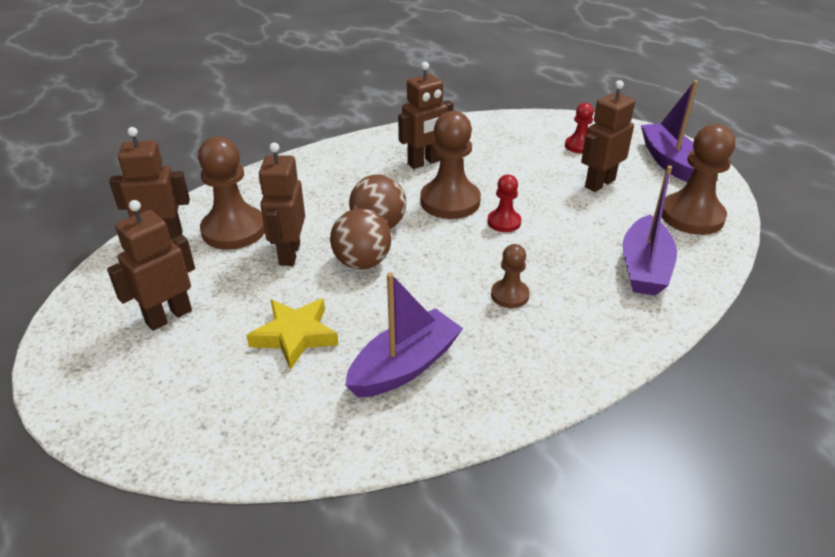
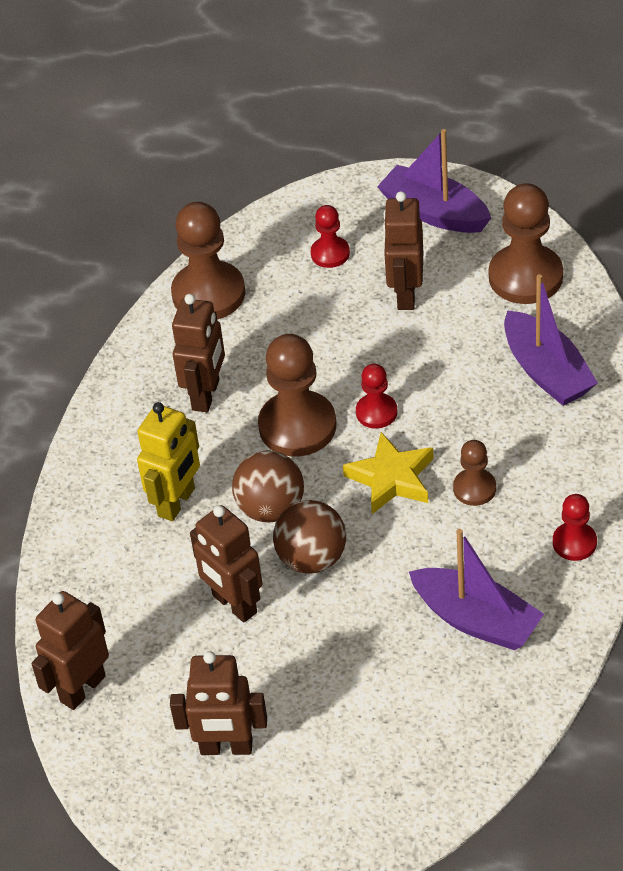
camera: 40 degrees left, 10 degrees up
(168, 316) = (226, 747): brown robot -> brown robot turned 90 degrees counterclockwise
(234, 230) = (141, 625): brown pawn -> brown pawn (208, 294)
(295, 336) = (357, 670): yellow star -> yellow star (391, 478)
(338, 193) = (177, 502): none -> yellow robot
(405, 366) = (476, 620): purple boat -> purple boat turned 120 degrees clockwise
(536, 372) = (574, 543): none -> red pawn

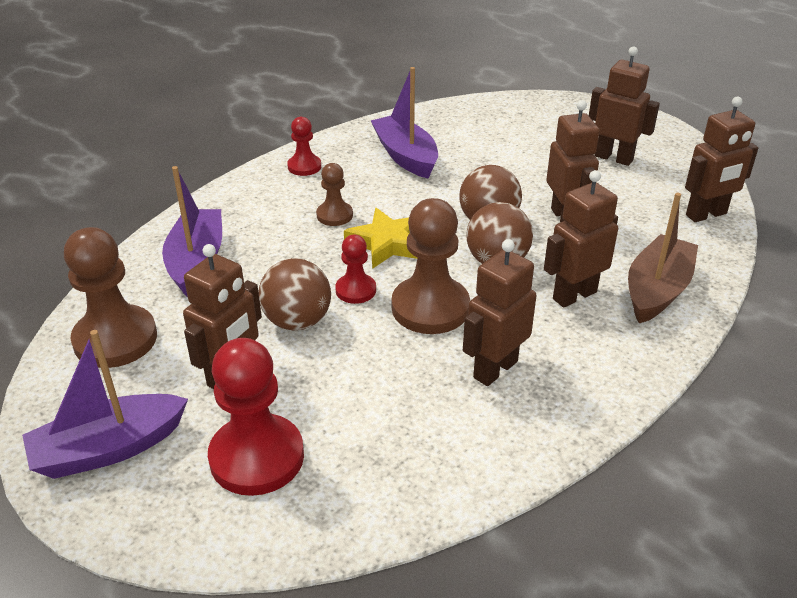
camera: 155 degrees left, 10 degrees down
(102, 546) = (657, 290): none -> brown boat
(177, 502) = (574, 295): yellow robot -> brown robot
(208, 294) = (423, 477): brown pawn -> none
(330, 253) = (257, 457): red pawn -> red pawn, size x1.87
(398, 360) = (297, 321): none -> brown ball
(434, 212) = (108, 449): purple boat -> purple boat turned 90 degrees clockwise

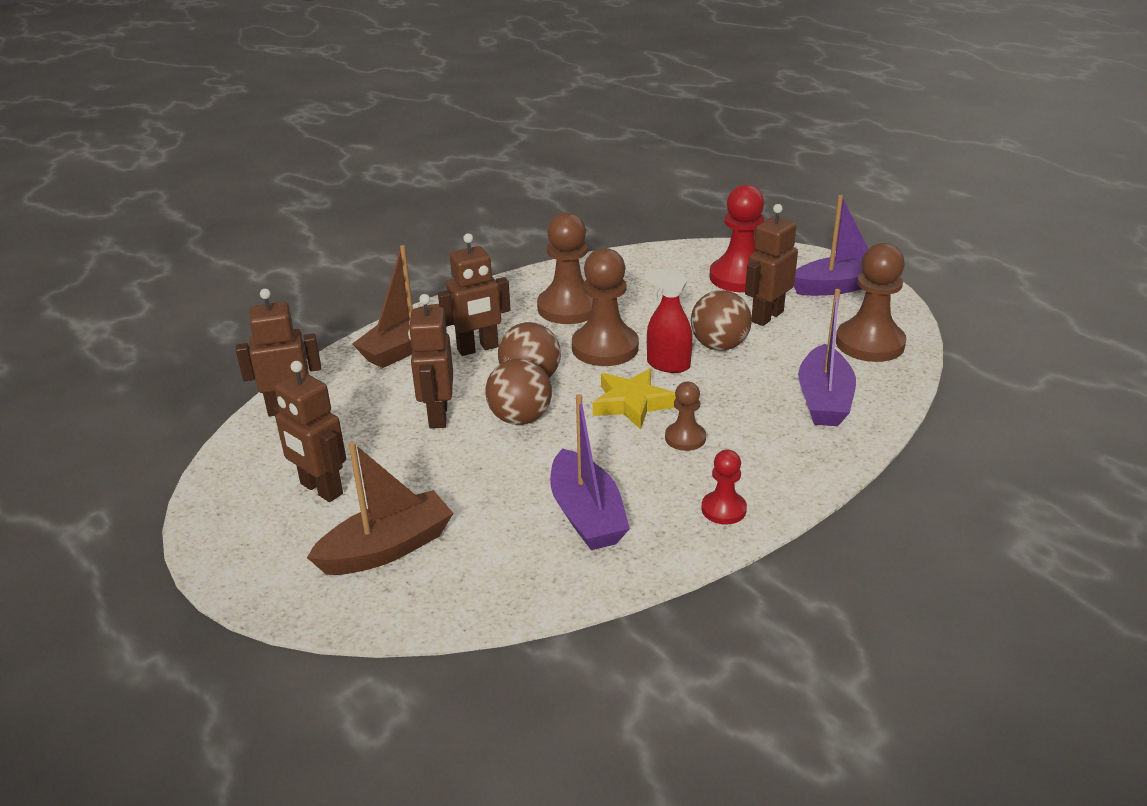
camera: 170 degrees left, 5 degrees down
(355, 290) = (668, 365): red pawn -> red spray bottle
(495, 369) = (568, 308): brown robot -> brown pawn
(535, 129) = (387, 548): none -> brown boat

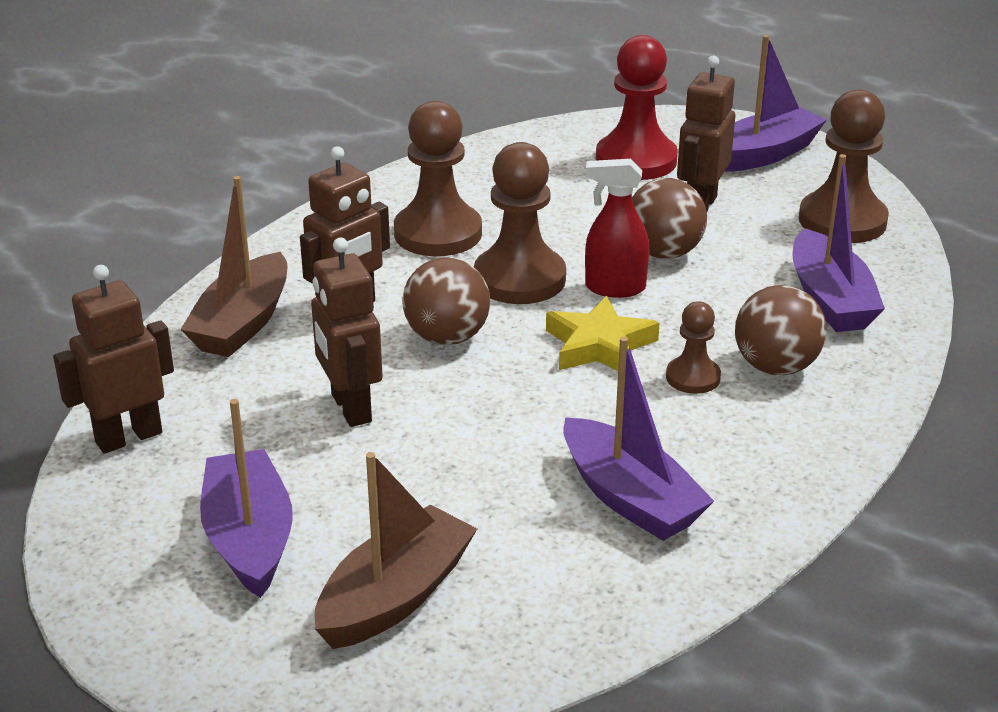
camera: 20 degrees left, 0 degrees up
(321, 489) = (249, 538): brown robot -> purple boat
(520, 418) = (465, 391): brown ball -> brown ball (775, 367)
(723, 509) = (792, 456): red pawn -> none

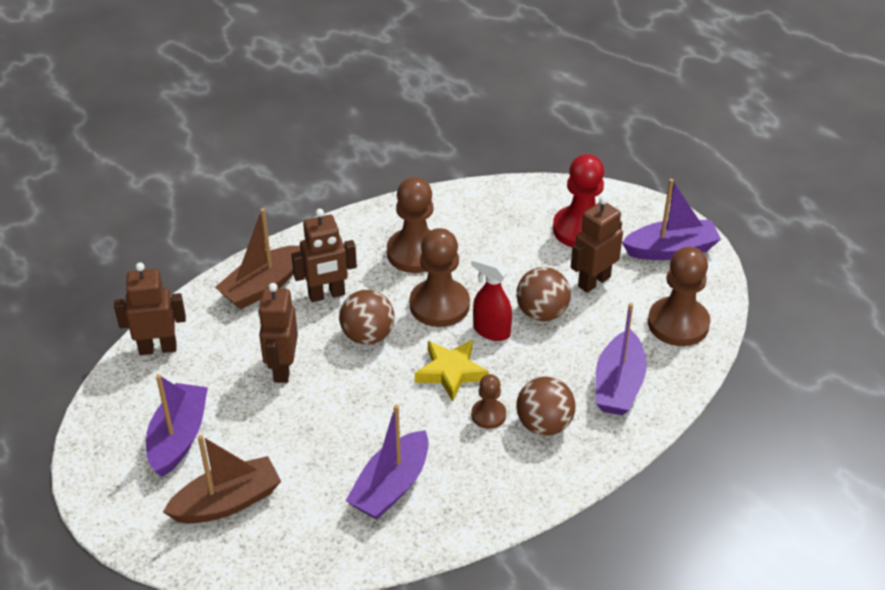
camera: 25 degrees right, 10 degrees up
(630, 498) = (391, 486): purple boat -> purple boat turned 45 degrees clockwise

